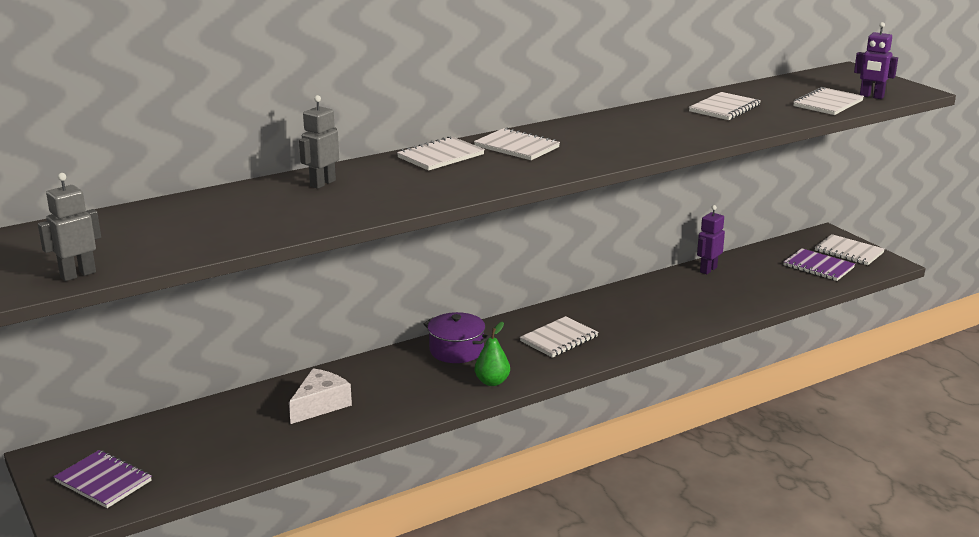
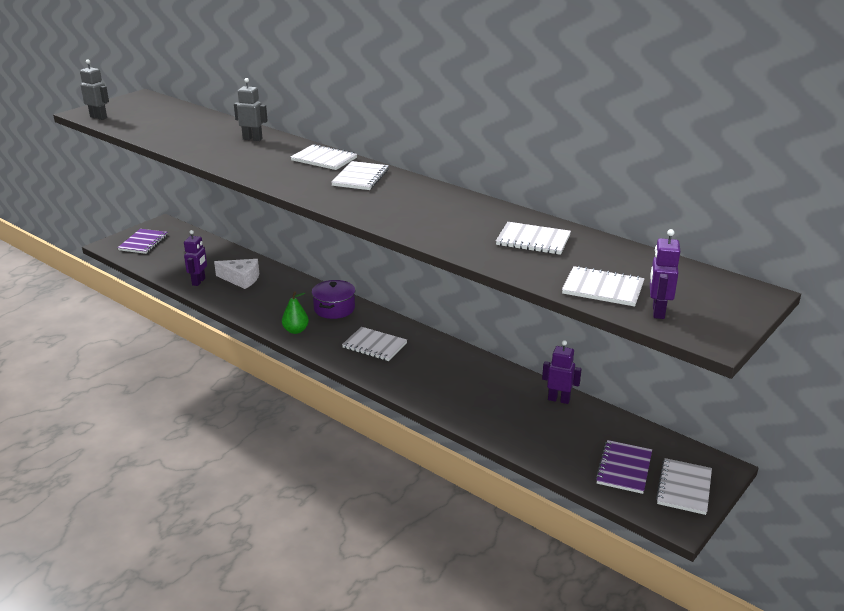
camera: 70 degrees right, 5 degrees up
(296, 439) = (199, 281): none -> purple robot

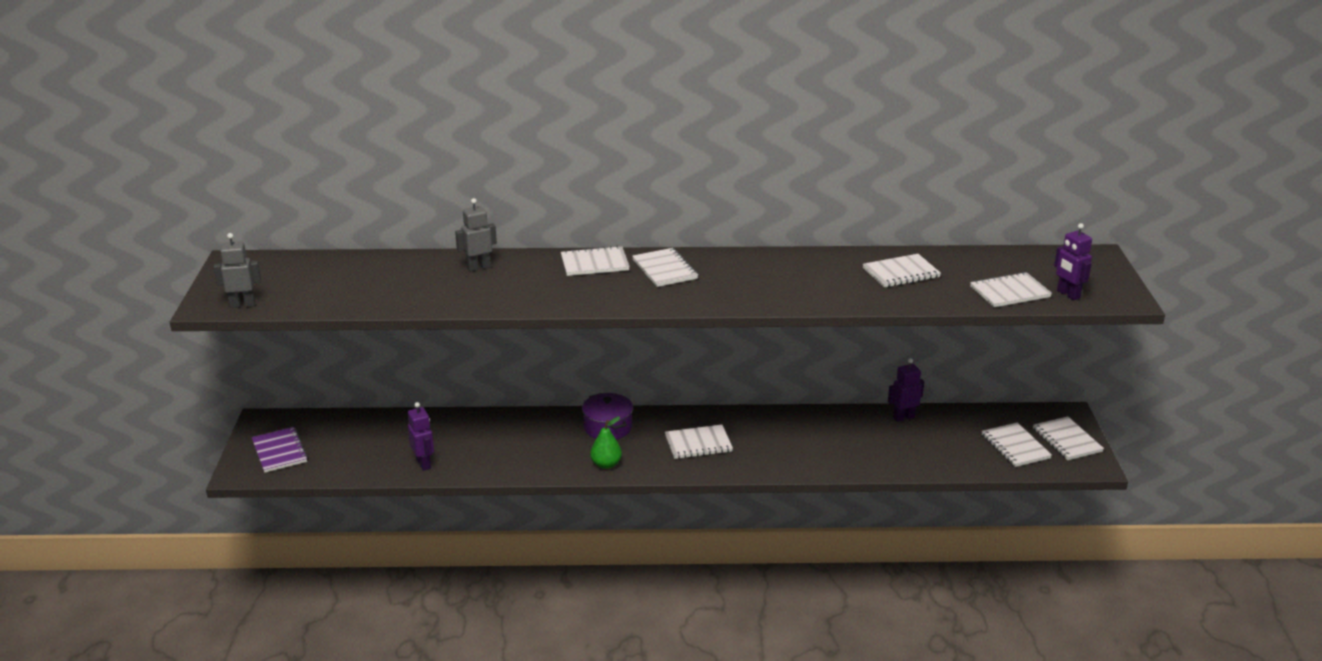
camera: 40 degrees left, 0 degrees up
(241, 279) = (466, 441): white cheese -> none
(624, 468) = (1015, 446): purple notebook -> white notebook

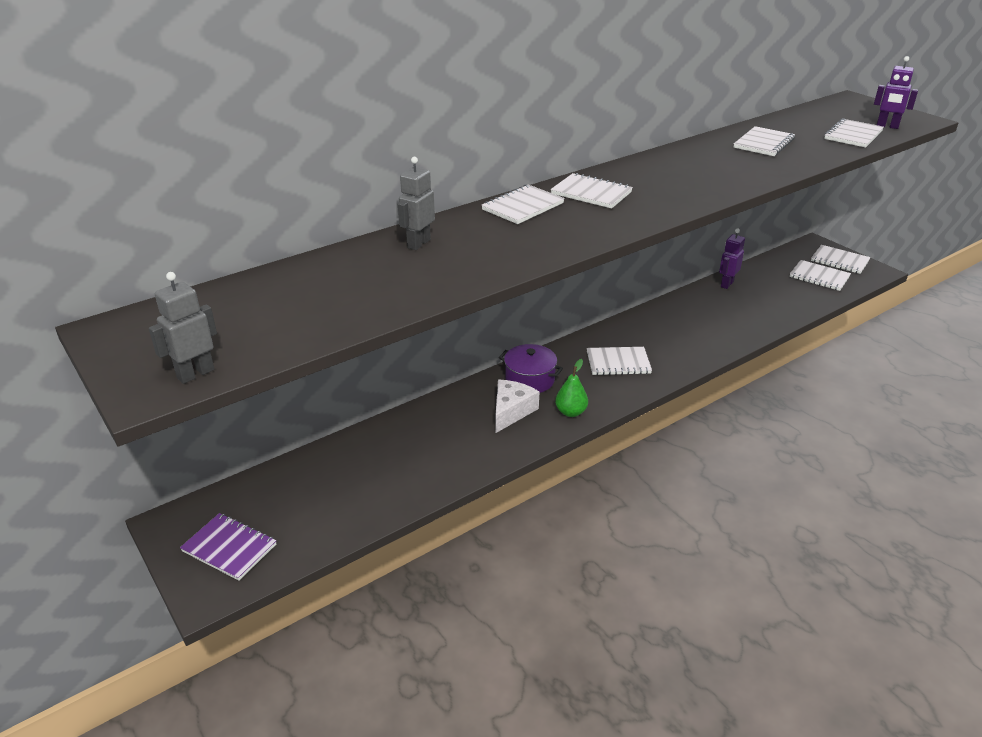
camera: 35 degrees left, 5 degrees up
(424, 464) = (406, 487): purple robot -> none
(562, 444) = (511, 411): none -> white cheese
(698, 444) = (618, 363): white notebook -> white notebook turned 45 degrees clockwise

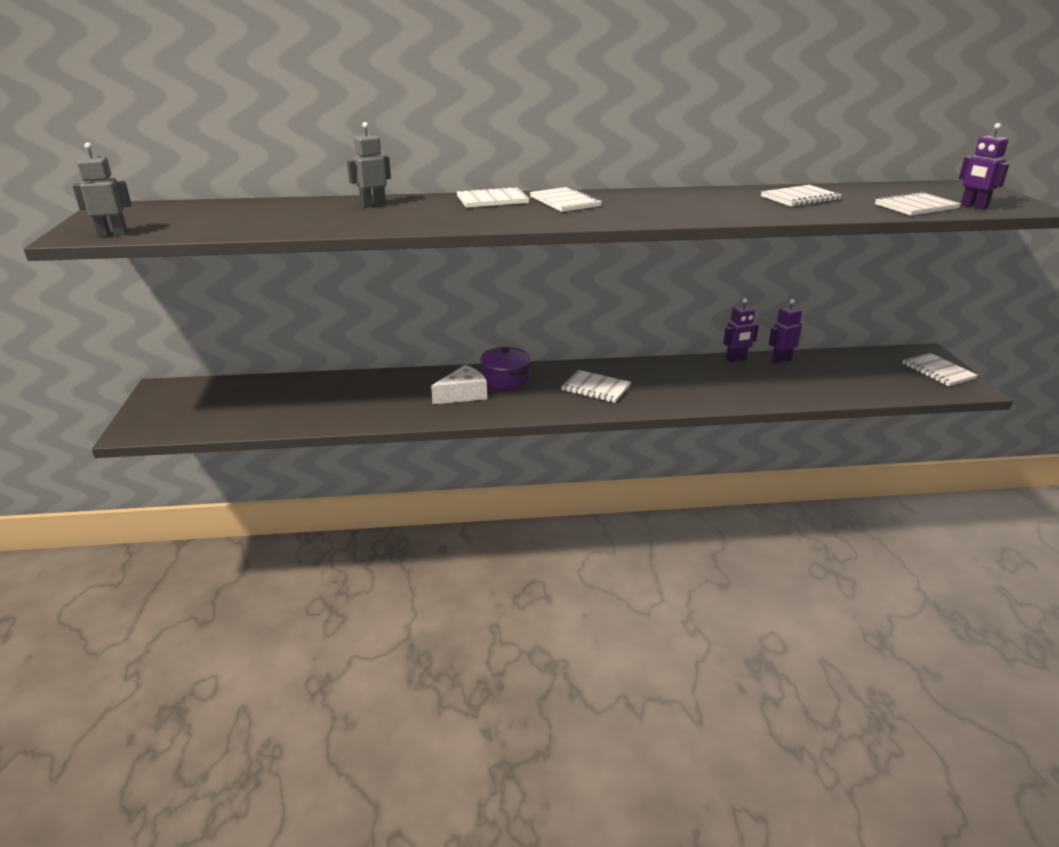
camera: 30 degrees right, 5 degrees down
(229, 548) = (175, 412): purple notebook -> none
(571, 412) = (510, 409): green pear -> none
(694, 294) = (736, 360): none -> purple robot
(819, 277) = (894, 378): white notebook -> none

